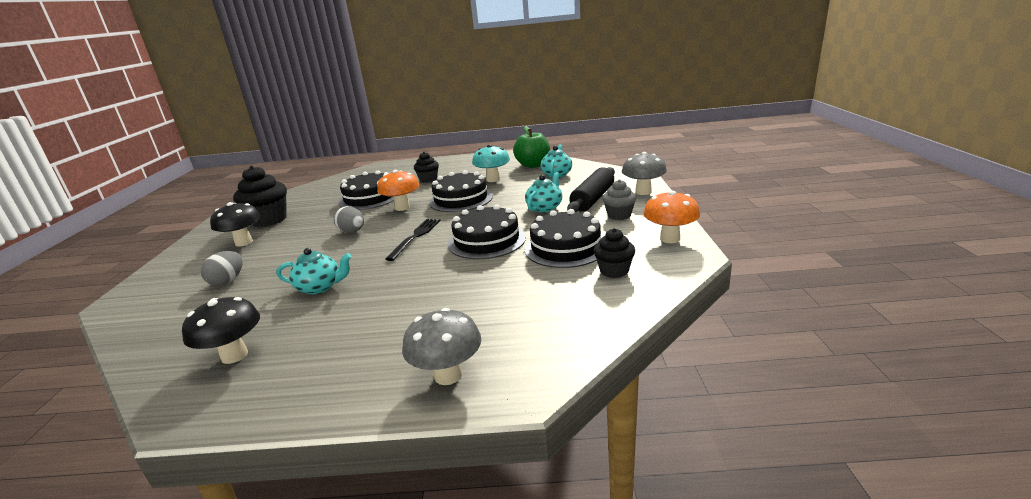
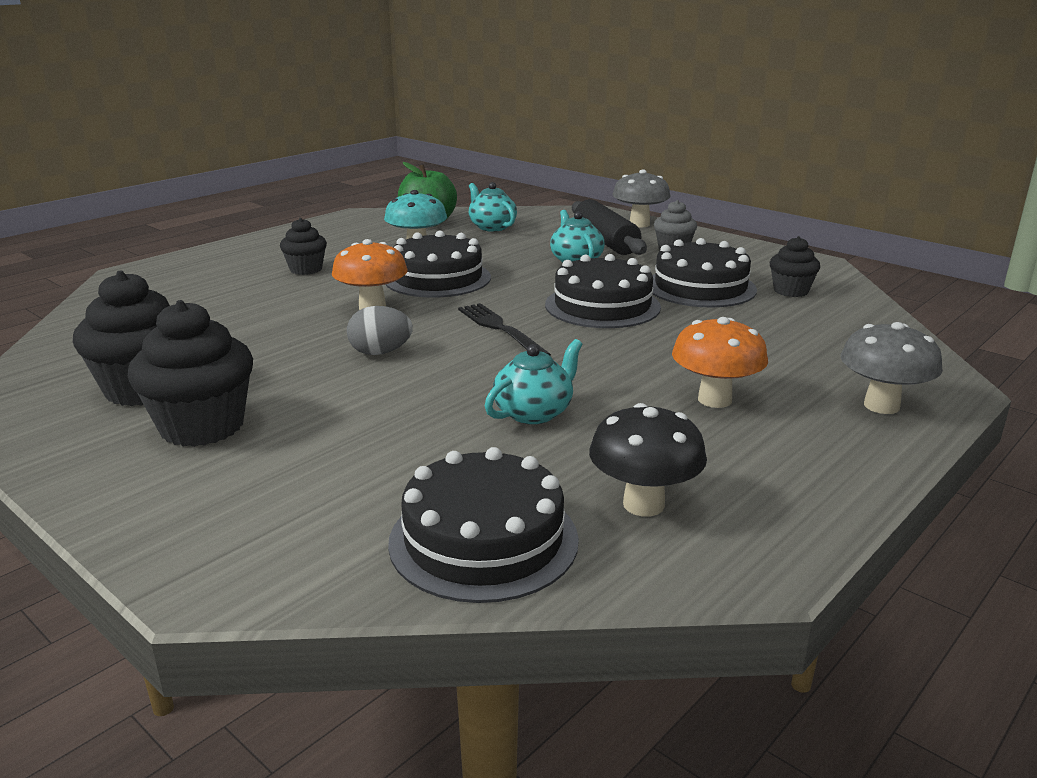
camera: 50 degrees left, 0 degrees up
(228, 281) = (354, 467): grey egg -> none
(244, 242) = (202, 427): black mushroom -> black cupcake
(370, 198) = (269, 312): black cake -> black cake (483, 540)
(670, 239) = (767, 255): orange mushroom -> orange mushroom (714, 400)

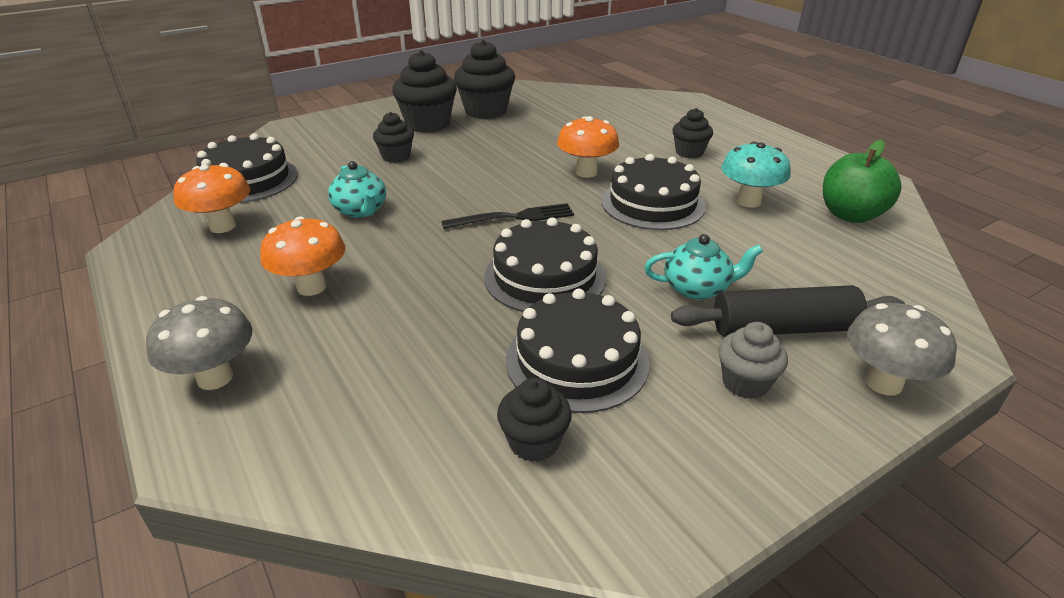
camera: 105 degrees right, 10 degrees up
(350, 425) = (396, 157): none -> black cupcake
(380, 352) = (495, 170): grey egg -> none
(492, 227) = (841, 253): turquoise teapot -> none
(643, 504) = (222, 226): black mushroom -> orange mushroom

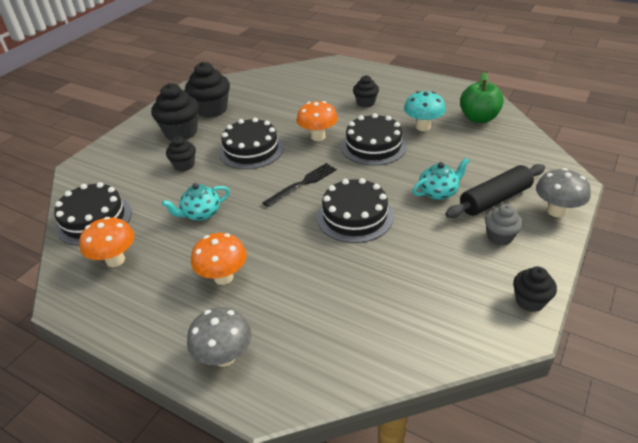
camera: 25 degrees left, 5 degrees up
(361, 211) = (201, 213): turquoise teapot -> turquoise teapot turned 120 degrees clockwise
(534, 442) = (430, 311): black cupcake -> black cupcake (530, 301)
(577, 360) = (413, 259): black cake -> black cake (251, 150)

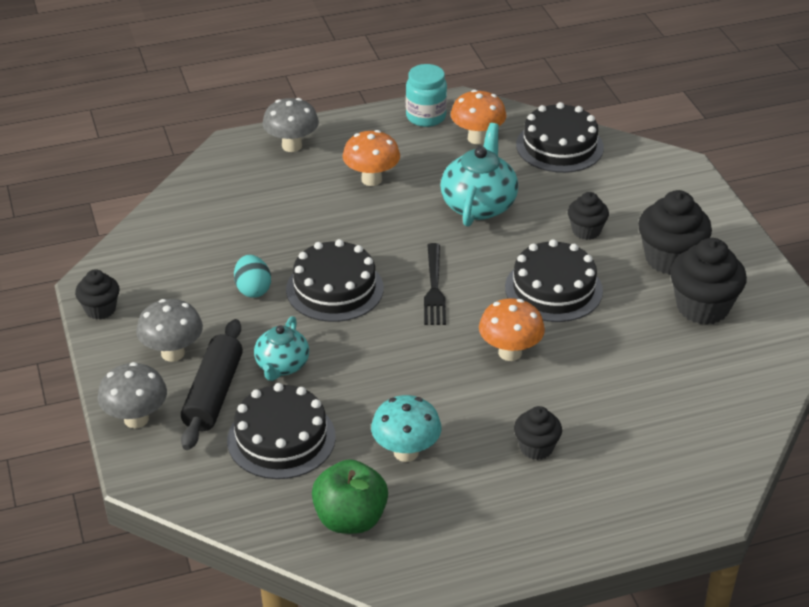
camera: 130 degrees right, 0 degrees up
(105, 305) = (426, 117): none -> turquoise jar
(201, 213) = (478, 205): turquoise teapot -> turquoise teapot, size x1.58
(373, 146) = (427, 382): black cake -> black cake (281, 438)
(404, 247) = (253, 289): none -> turquoise egg
(500, 237) = (173, 353): grey cupcake -> grey mushroom

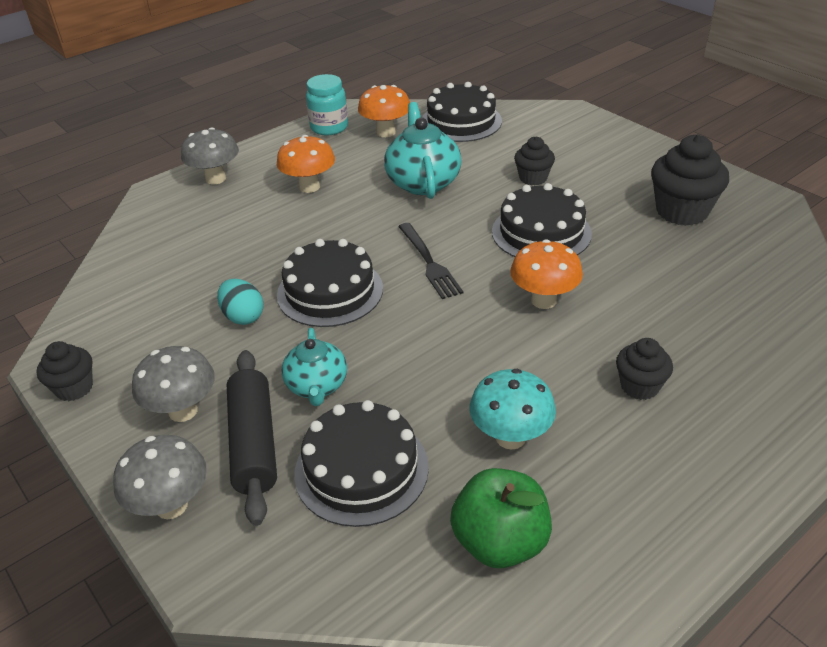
camera: 20 degrees left, 0 degrees up
(670, 259) = (621, 181): black cupcake -> none

